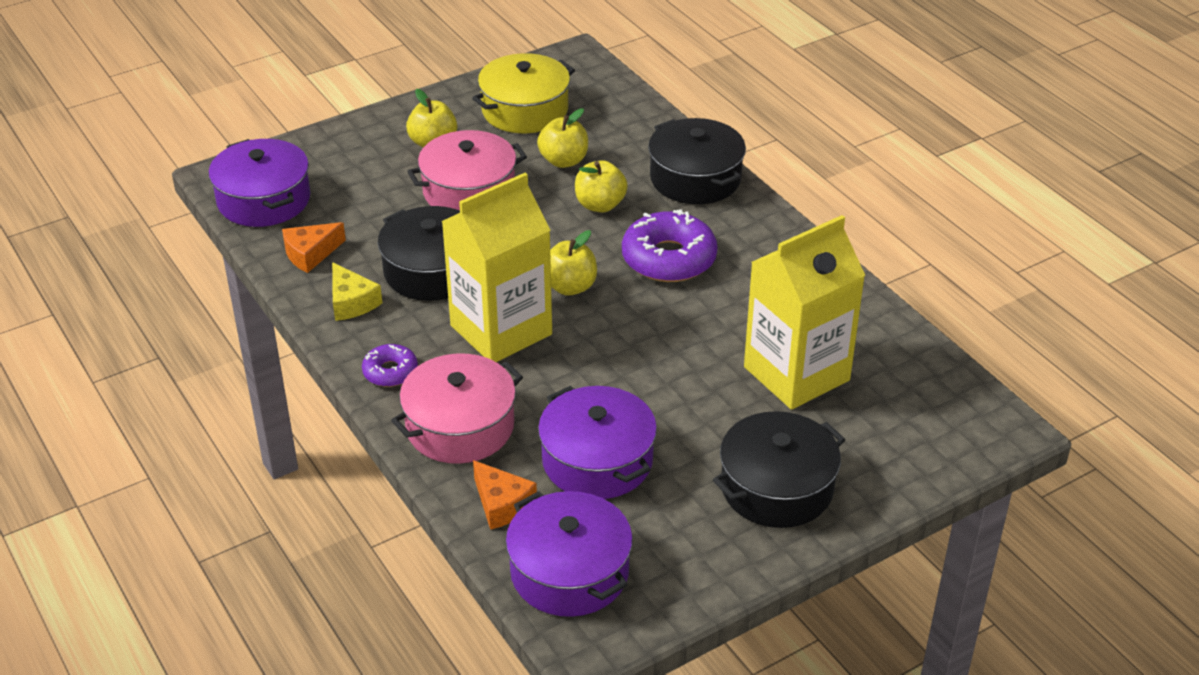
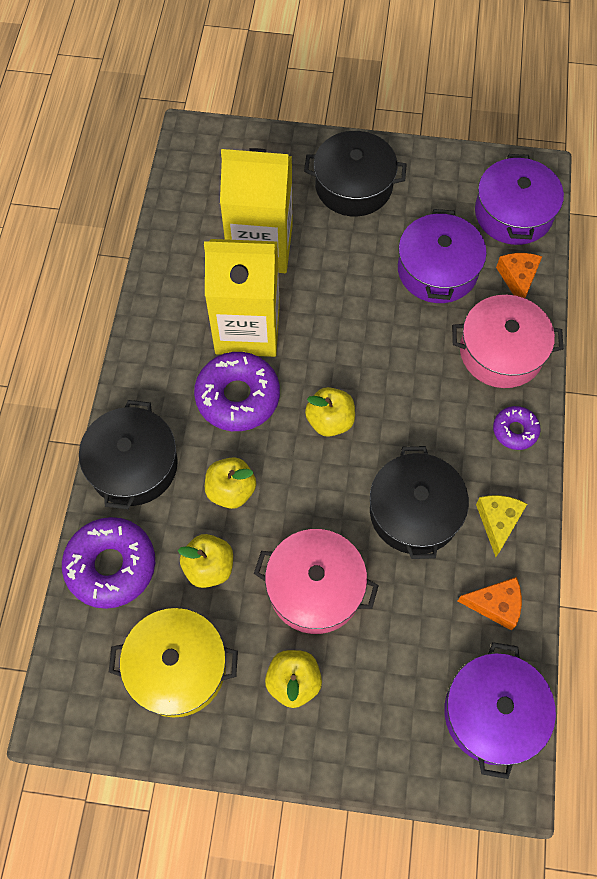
camera: 140 degrees left, 25 degrees up
(501, 330) = (411, 414): yellow carton -> yellow carton (247, 329)
(636, 126) = (111, 566): none -> purple donut

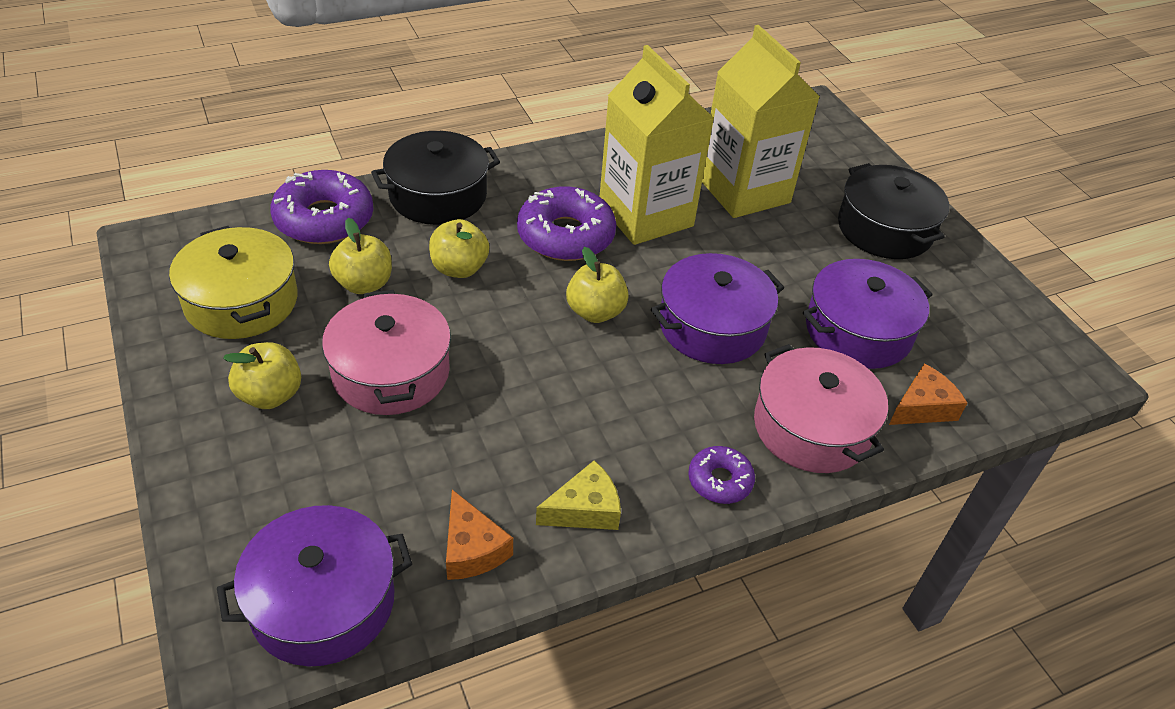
camera: 55 degrees right, 20 degrees down
(414, 511) = (540, 423): black pot -> none
(513, 213) = (1003, 370): purple pot -> purple pot (712, 326)

